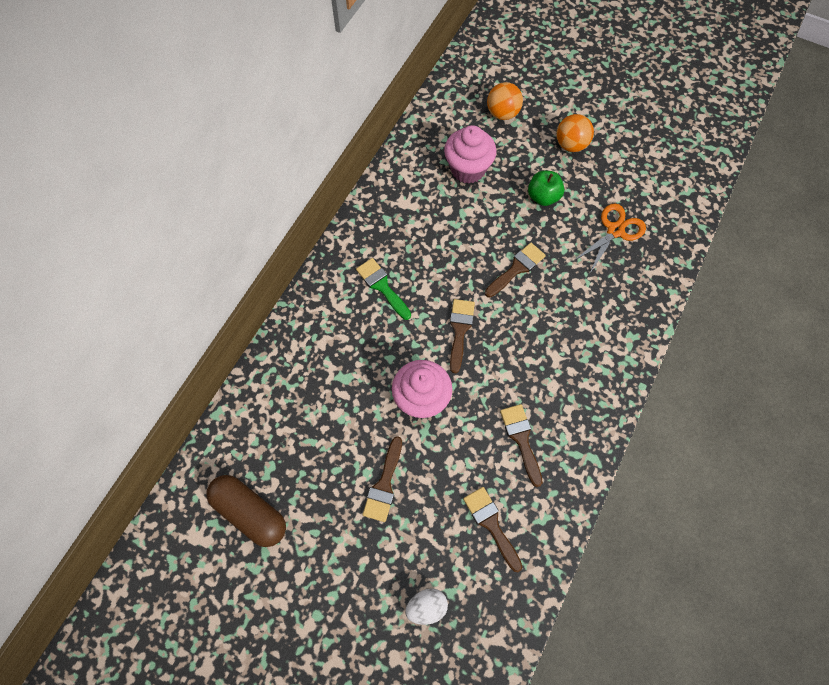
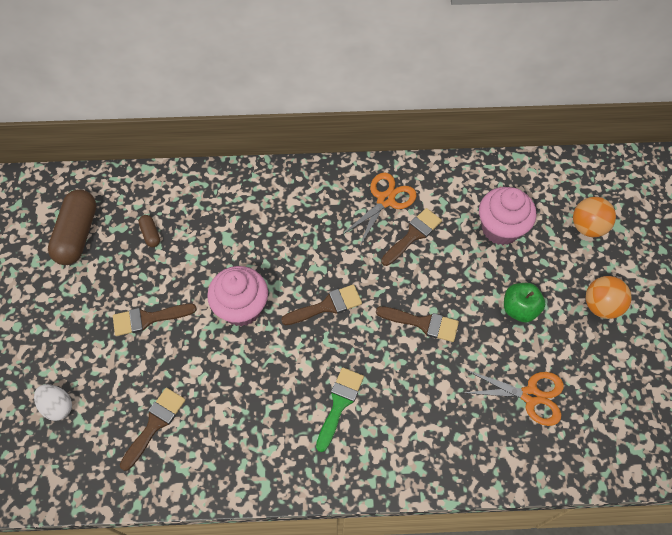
camera: 60 degrees right, 5 degrees down
(295, 443) = (151, 234): none -> brown capsule
(382, 286) = (330, 222): green brush -> green brush (339, 404)
(388, 233) = (385, 200): none -> orange scissors
(521, 439) = (249, 412): brown brush -> brown brush (413, 235)

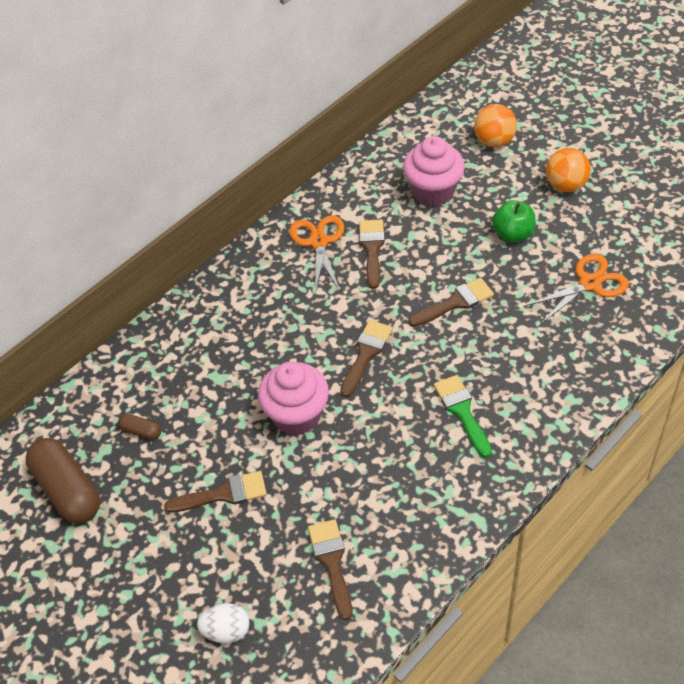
camera: 40 degrees left, 10 degrees down
(148, 319) = (223, 494): brown brush -> brown brush turned 135 degrees counterclockwise

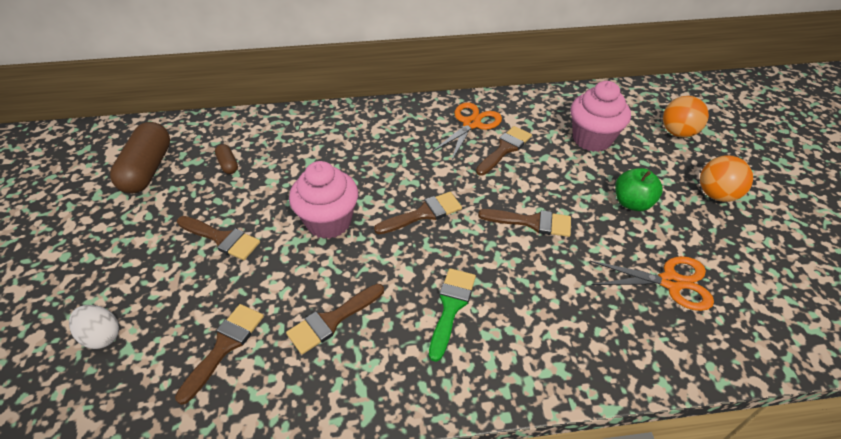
camera: 35 degrees right, 5 degrees down
(388, 485) = (332, 320): none -> brown brush

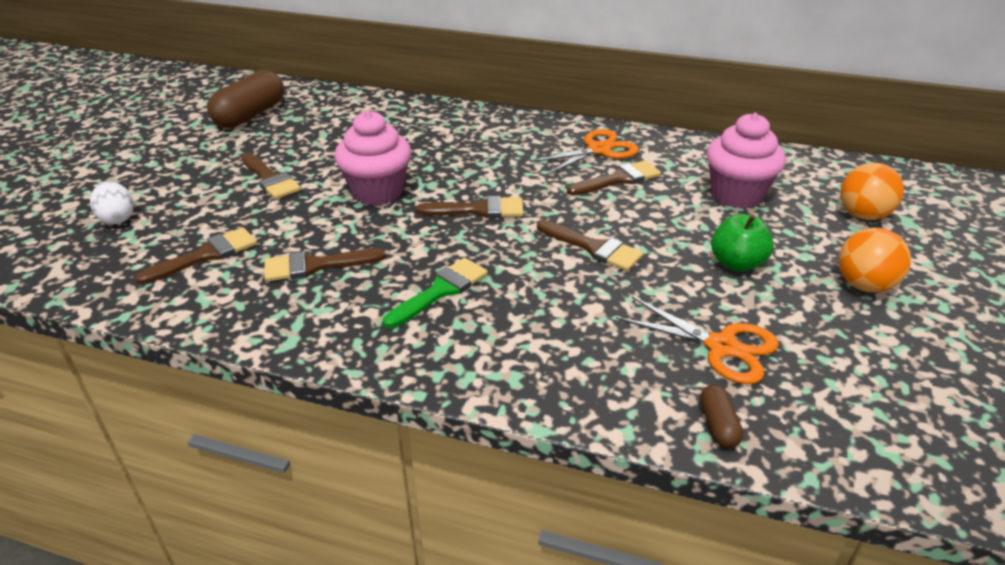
camera: 25 degrees right, 10 degrees down
(228, 164) = (322, 127): brown capsule -> brown capsule (718, 425)

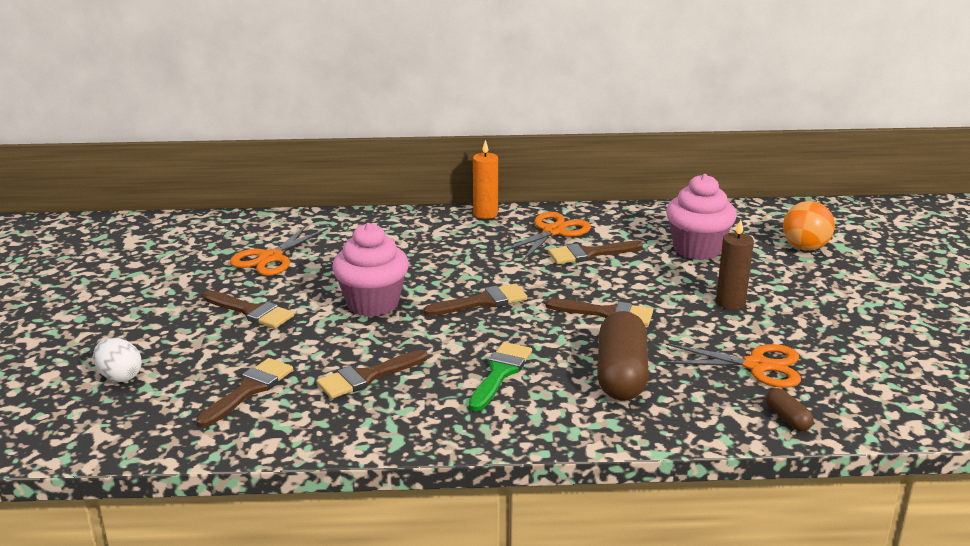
camera: 20 degrees left, 10 degrees down
(250, 115) = (171, 255): brown capsule -> brown capsule (621, 374)
(326, 131) = (271, 258): none -> orange scissors
(545, 121) = (485, 214): none -> orange candle
(618, 179) = (589, 254): brown brush -> brown brush turned 150 degrees counterclockwise
(736, 263) = (730, 303): green apple -> brown candle
(864, 285) = (835, 300): orange ball -> none

